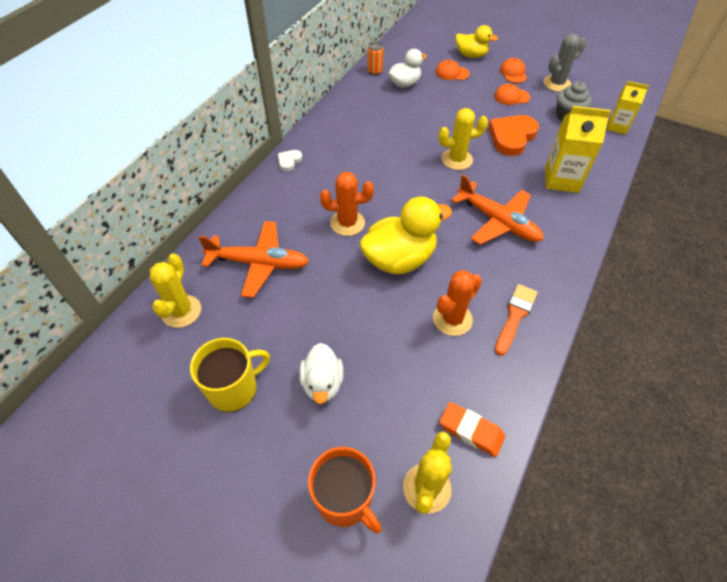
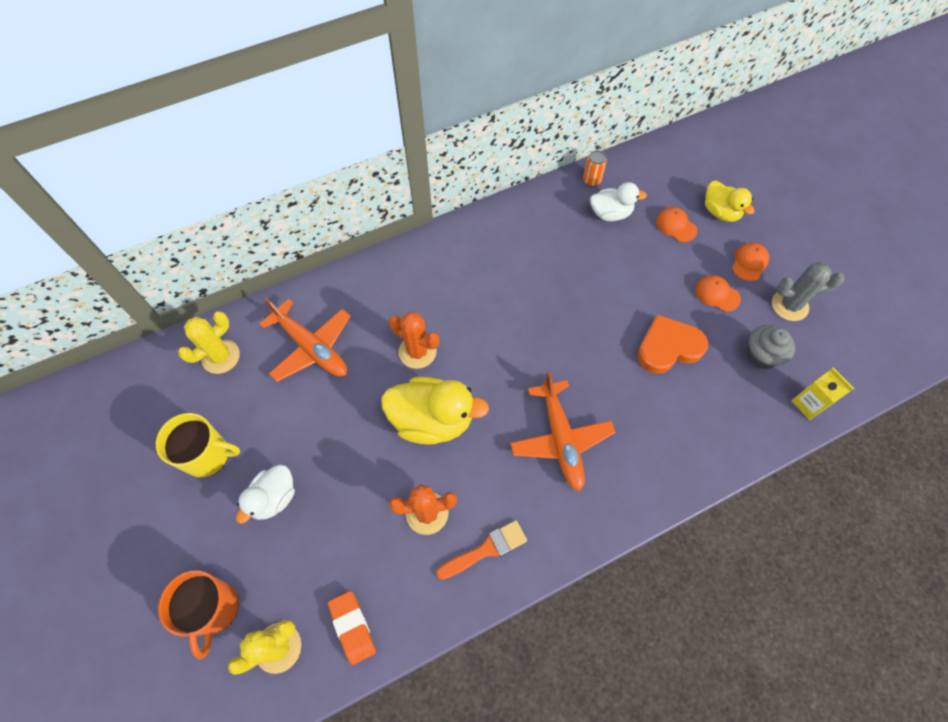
camera: 35 degrees right, 10 degrees up
(289, 161) = (419, 250): white heart -> none
(457, 159) = (583, 341): yellow cactus -> none
(561, 180) = (674, 432): yellow carton -> none

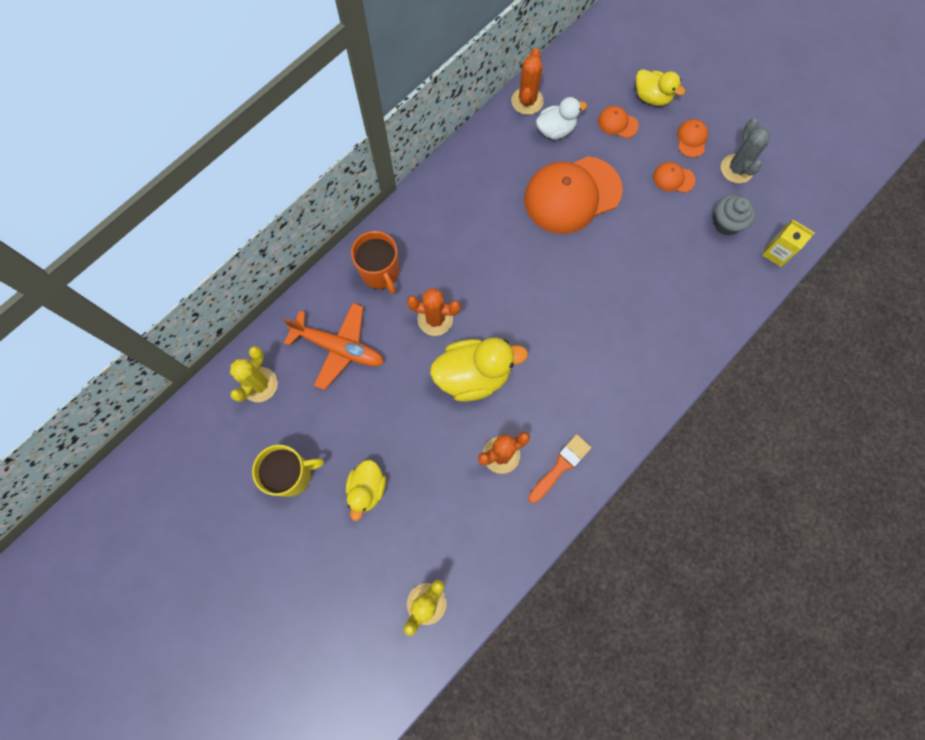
camera: 20 degrees left, 10 degrees up
(214, 609) = (359, 595): orange mug -> orange mug (380, 272)
(274, 498) = (367, 489): white duck -> yellow duck
(352, 627) = (479, 566): orange eraser -> none
(560, 439) = (587, 353): orange plane -> none
(591, 180) = (527, 101): orange can -> orange cactus
(604, 278) = (572, 195): none -> orange cap
(668, 347) = (648, 241): orange heart -> none
(789, 305) = (736, 169): grey cactus -> grey cactus turned 75 degrees counterclockwise

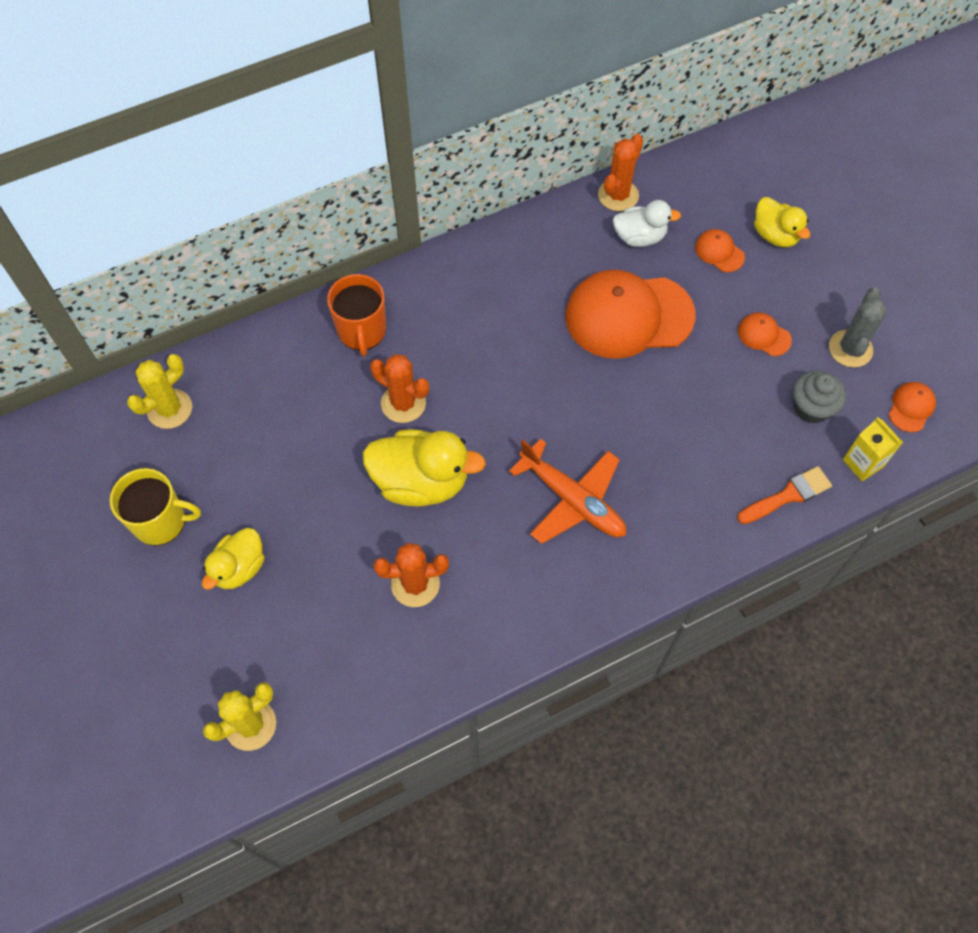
camera: 20 degrees right, 10 degrees down
(338, 347) = (277, 398): orange plane -> orange plane (572, 499)
(561, 466) = (482, 623): orange brush -> orange brush (788, 495)
(691, 139) = (806, 297): orange cap -> orange cap (911, 407)

